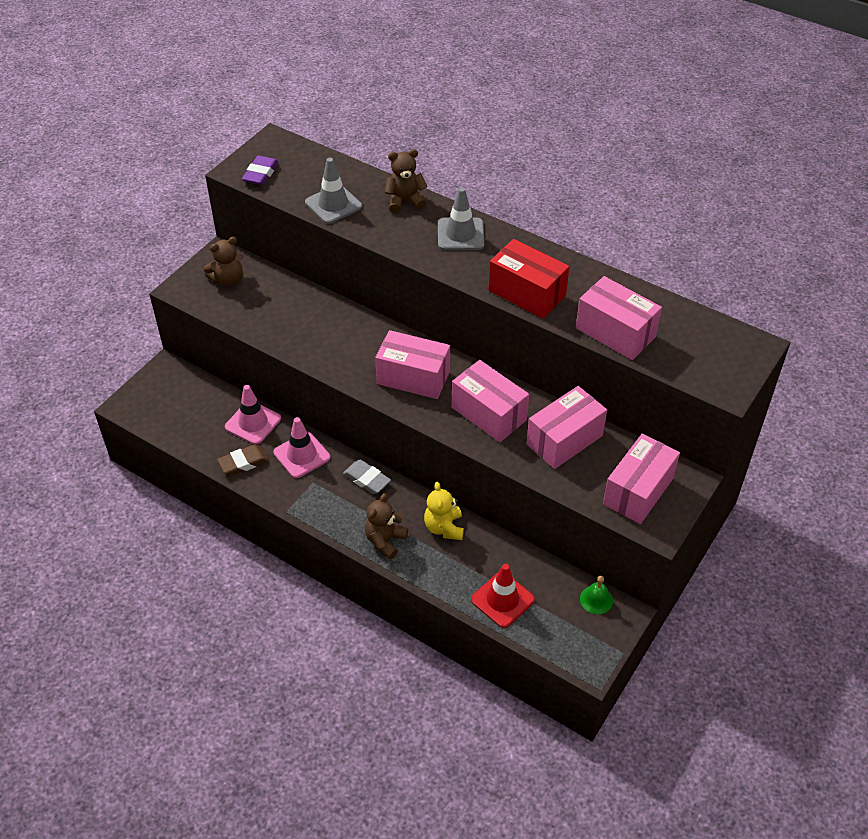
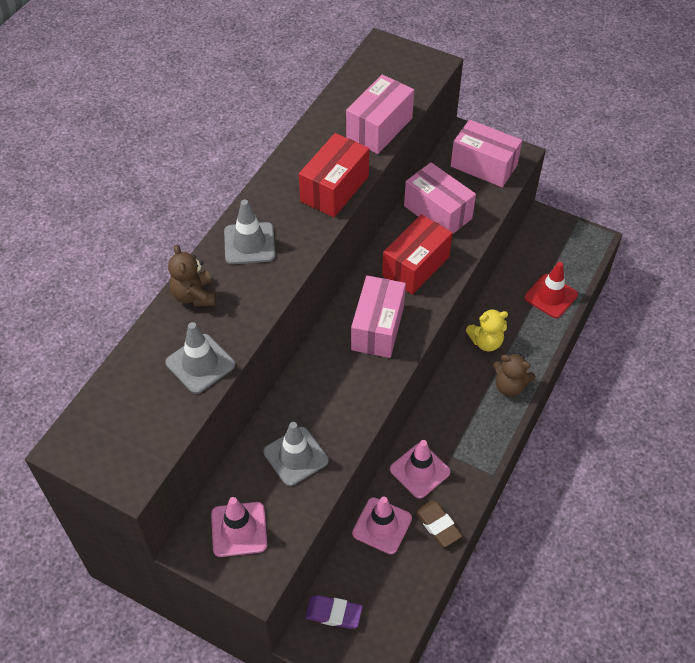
camera: 95 degrees left, 5 degrees up
(228, 280) = (239, 529): brown teddy bear -> pink traffic cone
(261, 174) = (138, 450): purple eraser -> purple eraser (333, 613)
(285, 315) = (295, 456): none -> grey traffic cone
(367, 479) = (441, 408): grey eraser -> none
(489, 414) = (415, 266): pink box -> red box
(596, 599) = (535, 236): green bell -> none

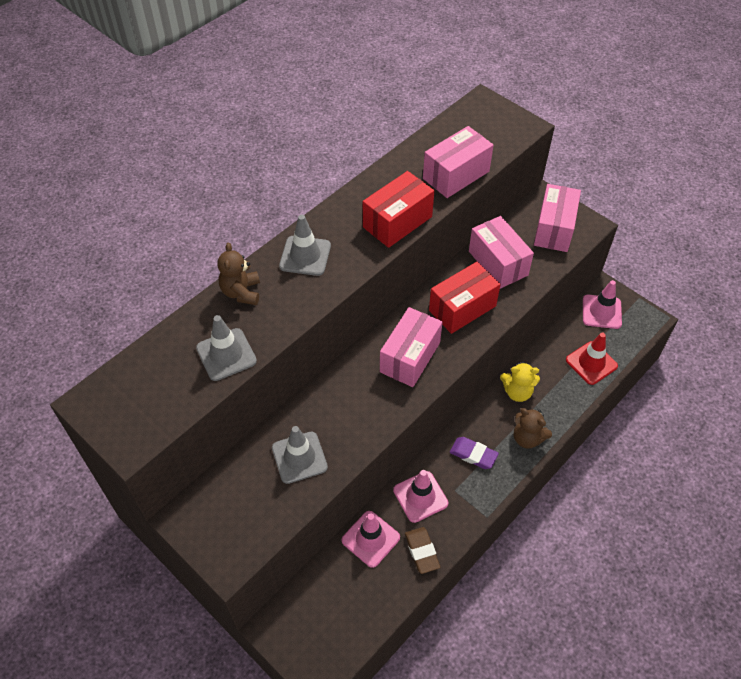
camera: 15 degrees right, 0 degrees up
(239, 529) = (228, 511): pink traffic cone -> pink traffic cone (601, 312)
(333, 613) = (303, 608): purple eraser -> purple eraser (473, 454)
(483, 166) = (554, 229): pink box -> pink box turned 60 degrees clockwise

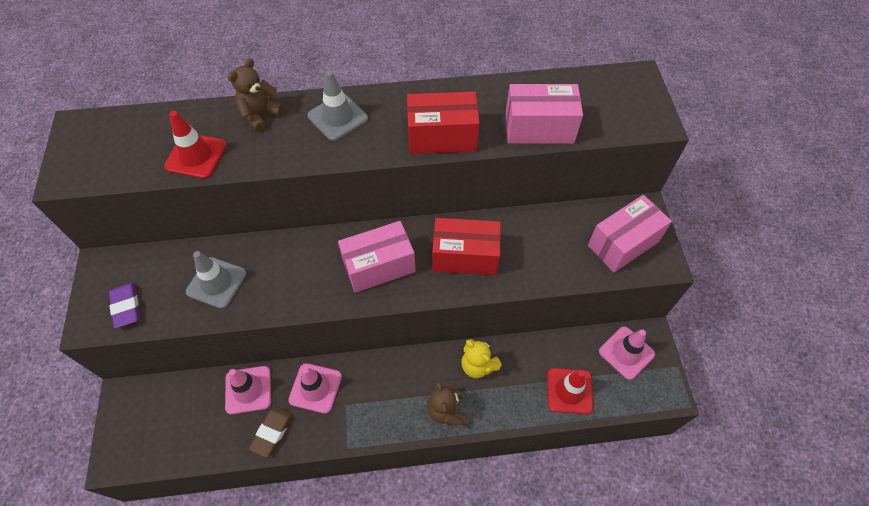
camera: 40 degrees right, 5 degrees up
(226, 354) = (196, 156): grey traffic cone -> red traffic cone
(473, 454) = (389, 388): purple eraser -> purple eraser (126, 307)
(498, 263) = (537, 239): pink box -> none

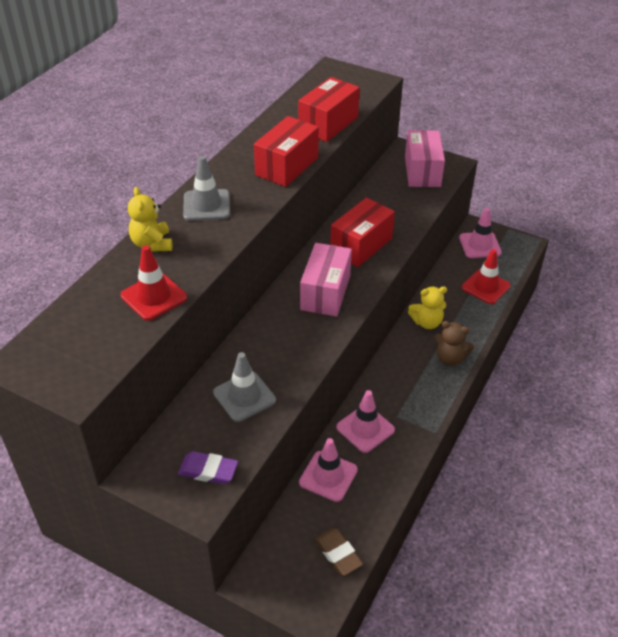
camera: 55 degrees left, 15 degrees down
(260, 115) = (152, 244): brown teddy bear -> yellow teddy bear
(272, 432) = (383, 476): brown eraser -> brown eraser (338, 554)
(539, 128) = (328, 124): pink box -> red box

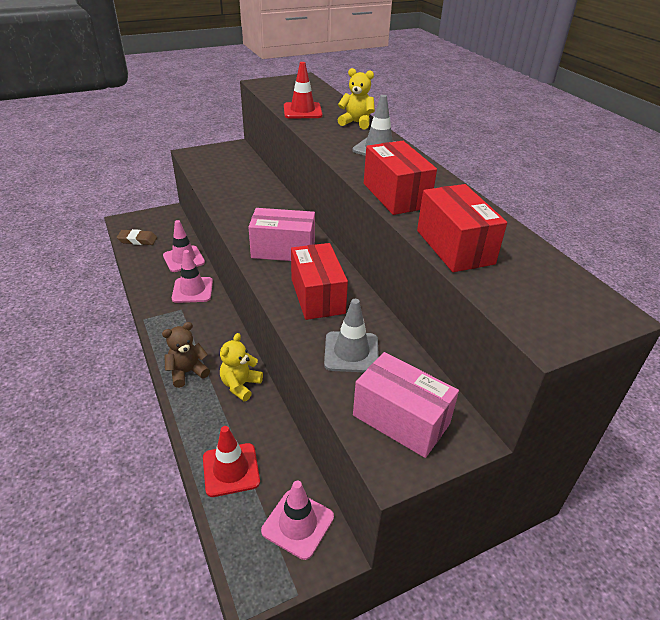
camera: 125 degrees right, 5 degrees down
(208, 470) = (206, 161): purple eraser -> none
(244, 396) = (237, 185): grey traffic cone -> grey traffic cone (351, 352)
(325, 292) = (283, 250): pink box -> pink box turned 45 degrees counterclockwise

